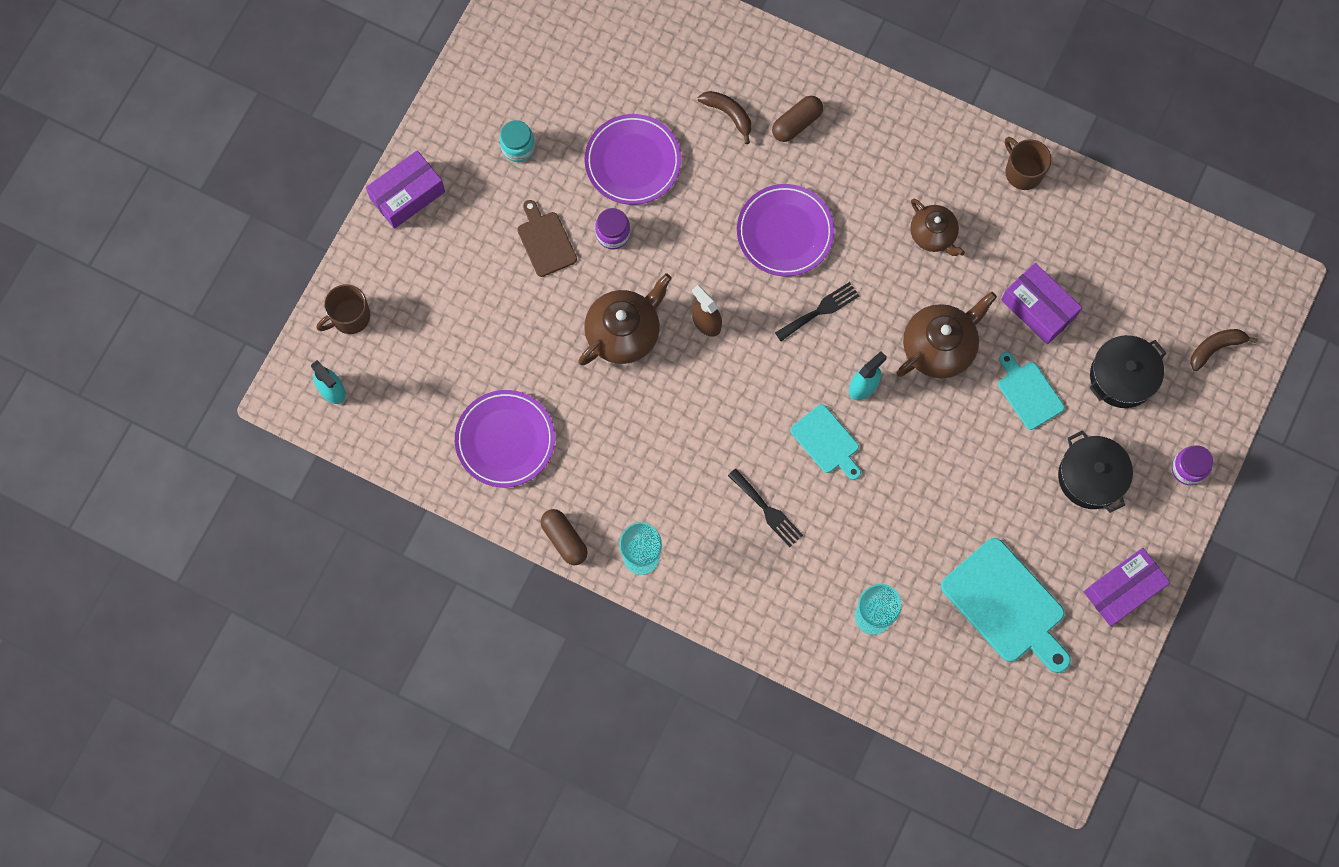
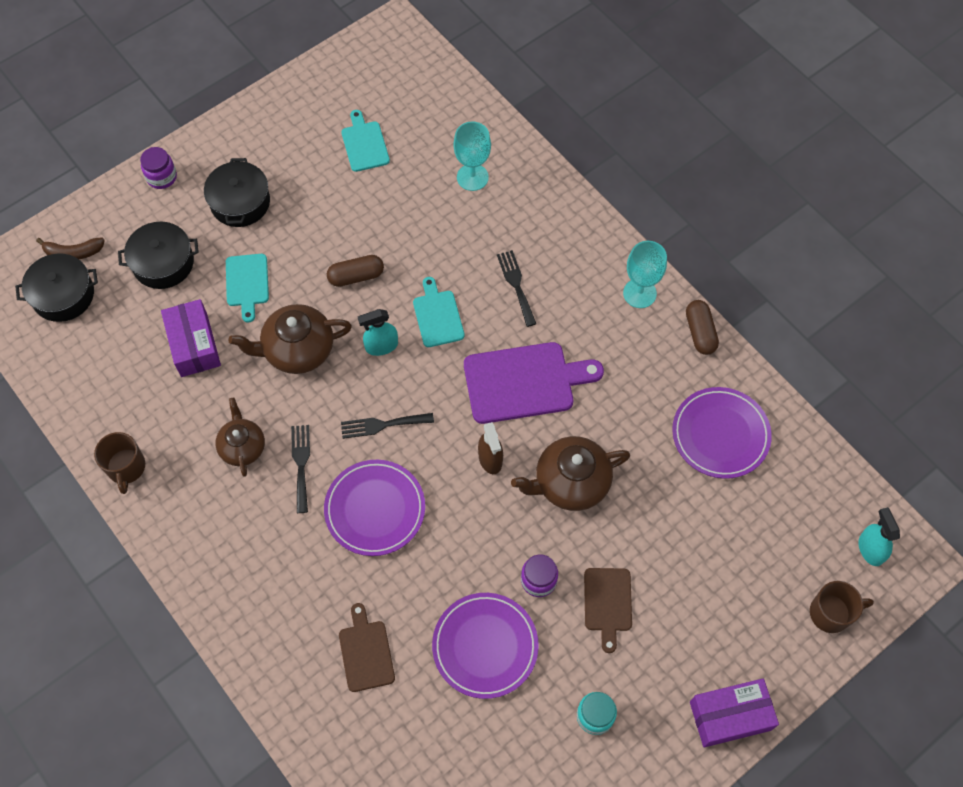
camera: 155 degrees left, 10 degrees down
(710, 411) = (524, 382): none -> purple cutting board
(728, 114) = (365, 652): brown banana -> brown cutting board
(796, 123) = (305, 612): brown capsule -> brown capsule (356, 276)
(872, 243) = (301, 464): none -> black fork
(1007, 605) = (364, 144): turquoise cutting board -> turquoise cutting board, size x0.57
(1123, 590) = (270, 119): purple box -> none
(1193, 301) = (63, 295): none -> black pot

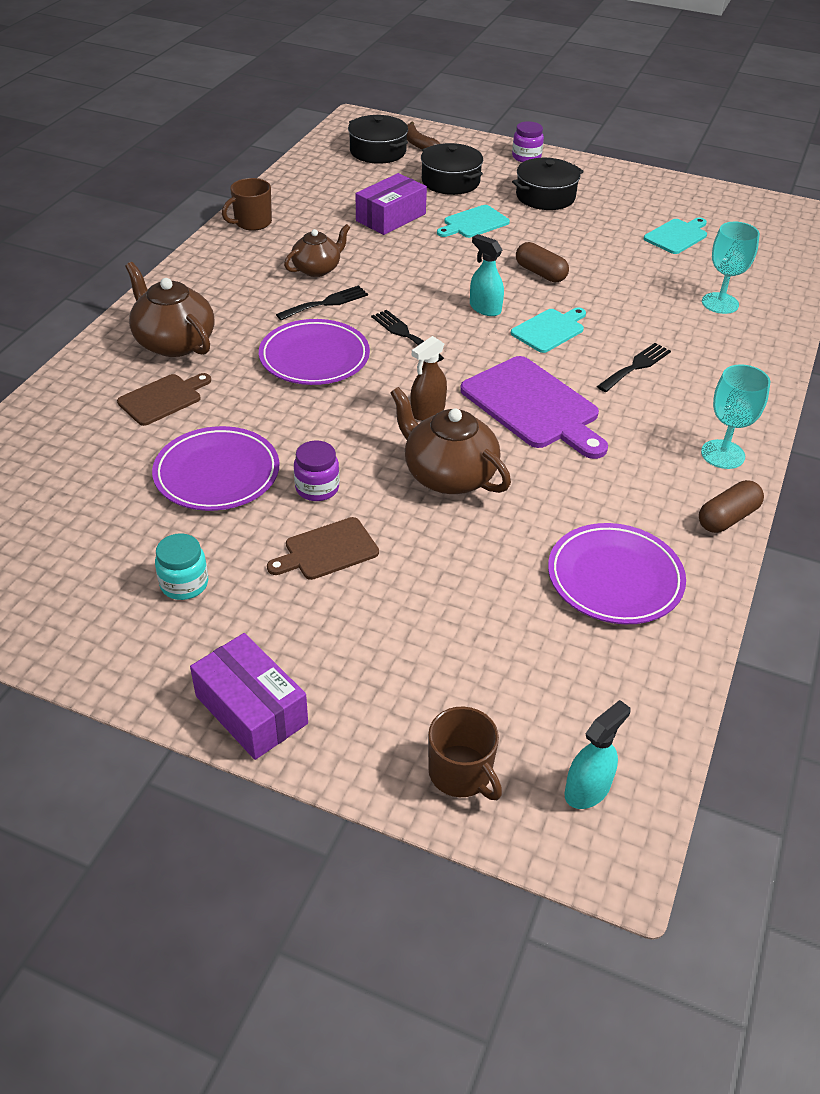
camera: 60 degrees right, 20 degrees down
(297, 350) = (436, 266): brown teapot -> brown teapot (174, 342)

